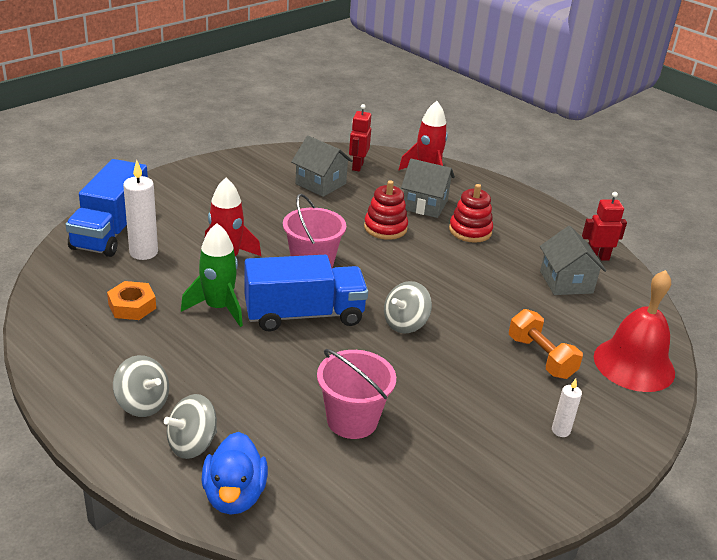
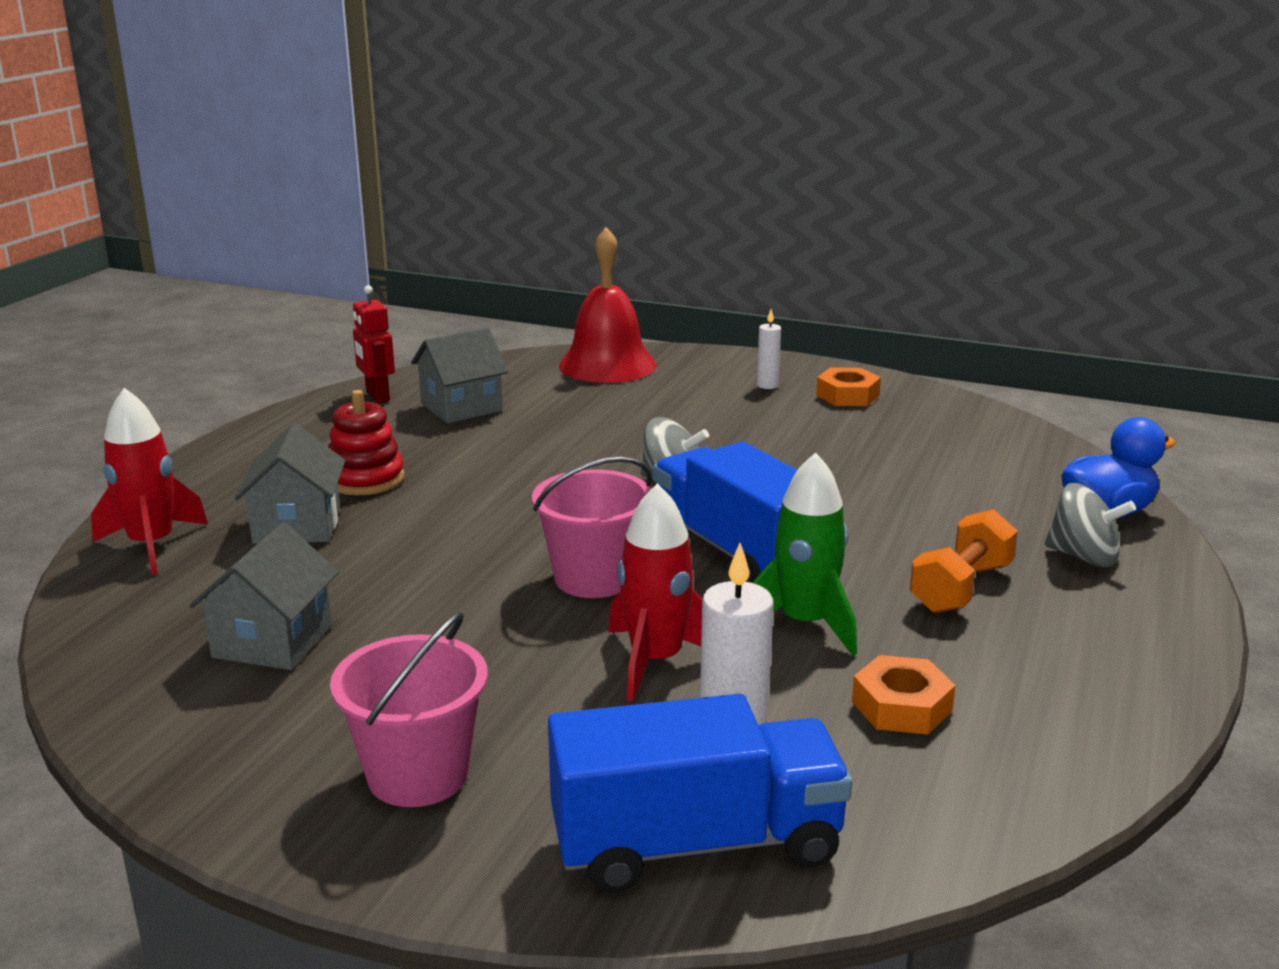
camera: 110 degrees left, 10 degrees down
(142, 404) = (1078, 612): grey spinning top -> none
(352, 420) = (901, 478): pink bucket -> pink bucket (418, 775)
(357, 166) = (160, 619): red robot -> none
(385, 228) = (411, 543): red stacking toy -> none
(520, 467) = (847, 395): none -> orange nut
(541, 357) = (650, 405): orange dumbbell -> orange dumbbell (961, 588)

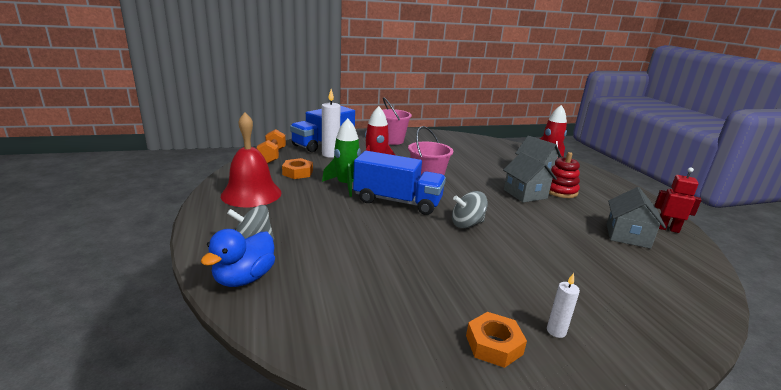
camera: 140 degrees right, 0 degrees up
(272, 641) = (468, 150): grey house -> grey house (525, 194)
(607, 365) = (669, 307): red bell -> red bell (251, 194)
(961, 588) = (302, 211): orange dumbbell -> orange dumbbell (272, 156)

